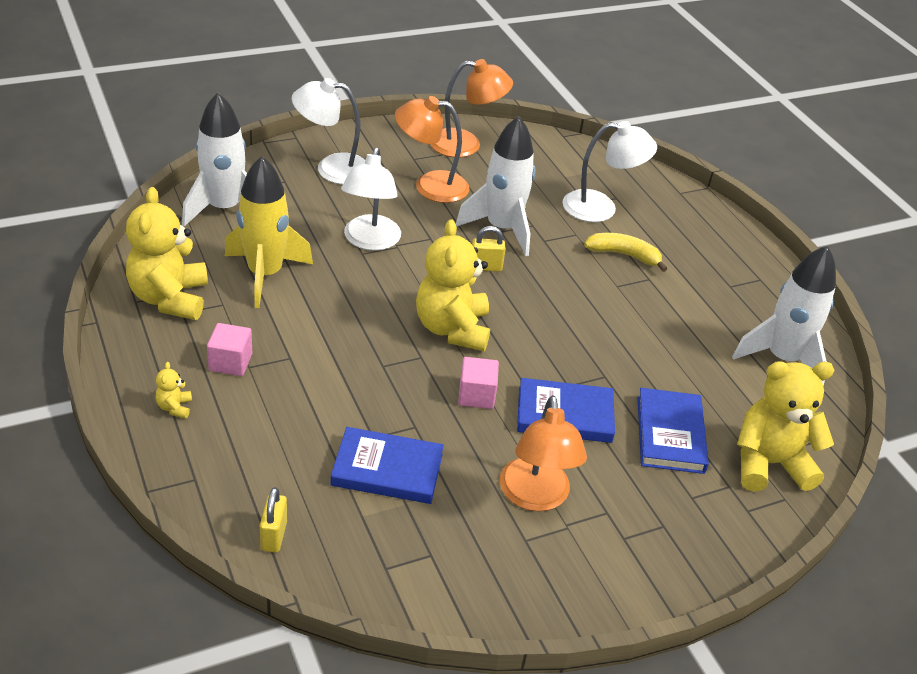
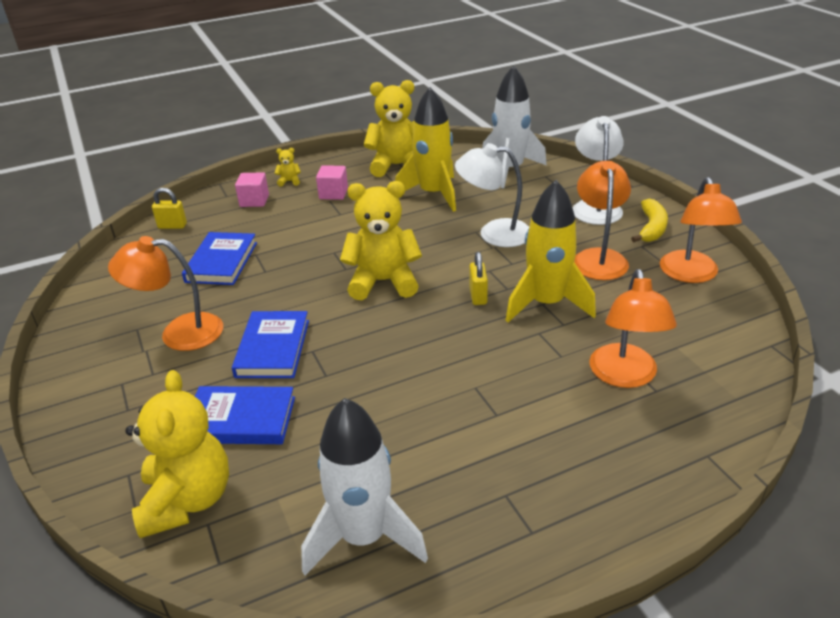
camera: 95 degrees right, 5 degrees down
(476, 395) = (299, 298): pink cube -> pink cube (254, 201)
(502, 229) = (546, 304): white rocket -> yellow rocket
(601, 208) = (625, 376): white lamp -> orange lamp
(624, 255) = (535, 394): yellow banana -> yellow banana (651, 228)

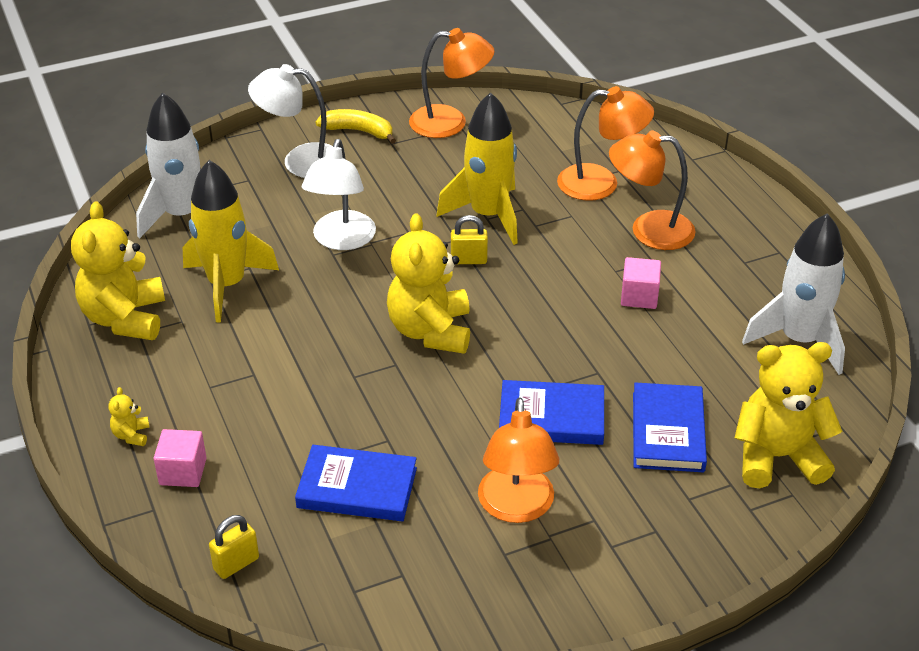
camera: 90 degrees left, 5 degrees up
(172, 226) = (236, 564): yellow padlock -> yellow padlock turned 45 degrees clockwise
(333, 193) = (190, 383): pink cube -> pink cube (639, 296)
(598, 257) = (409, 173): orange lamp -> orange lamp (649, 230)

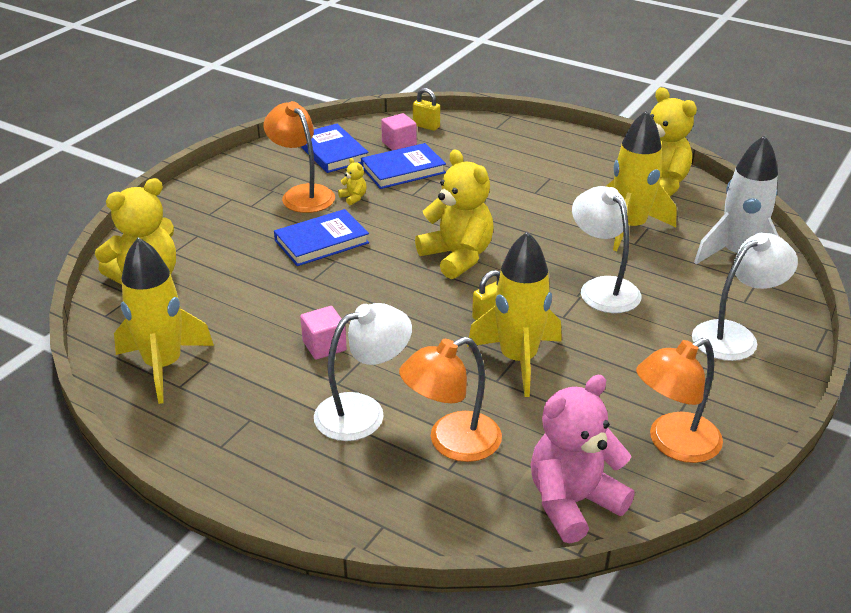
camera: 145 degrees right, 5 degrees down
(131, 435) = (555, 145): yellow teddy bear -> yellow teddy bear (353, 198)
(183, 471) = (504, 143): pink cube -> pink cube (399, 144)
(236, 564) = (426, 126): yellow padlock -> yellow padlock turned 75 degrees counterclockwise
(358, 131) = (737, 389): yellow banana -> none
(556, 122) = (572, 502): none -> pink teddy bear
(649, 230) = (363, 412): orange lamp -> white lamp
(668, 432) = (234, 264): blue book -> blue book (332, 152)
(799, 340) = (164, 366): white rocket -> yellow rocket

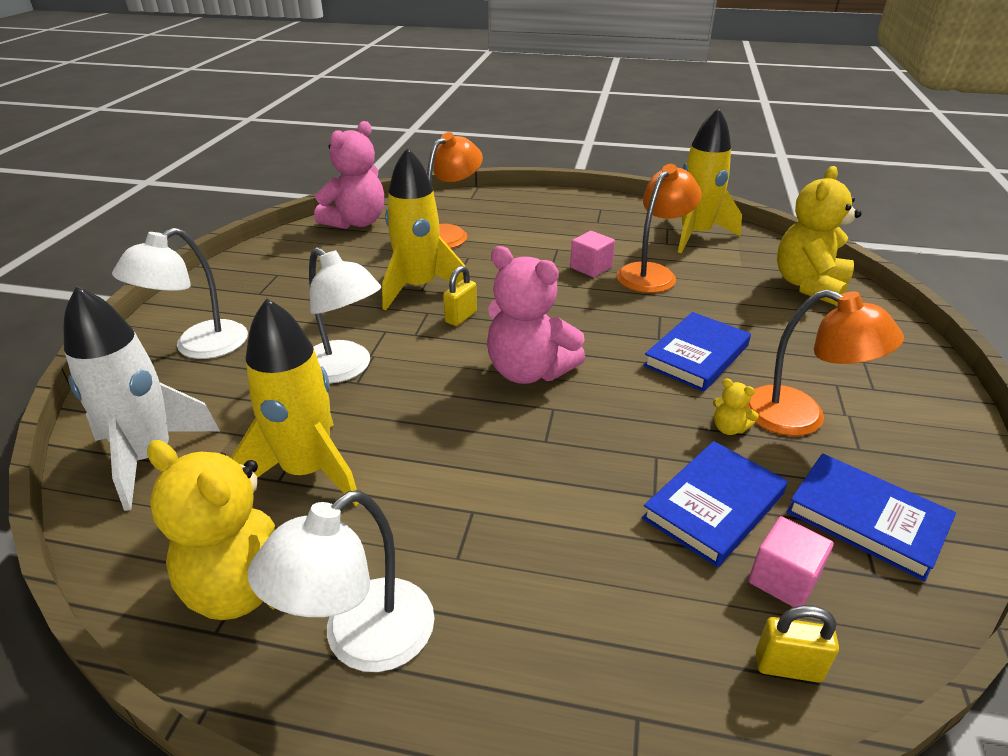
camera: 160 degrees right, 0 degrees up
(363, 412) = (523, 237): white lamp -> white lamp (362, 640)
(457, 257) = (529, 371): yellow teddy bear -> pink teddy bear
(673, 444) = (282, 259): orange lamp -> orange lamp (652, 273)

